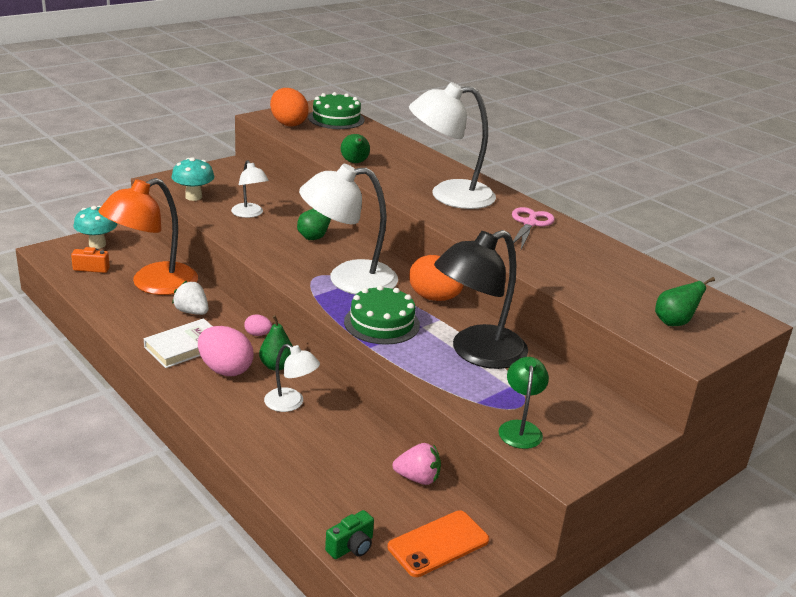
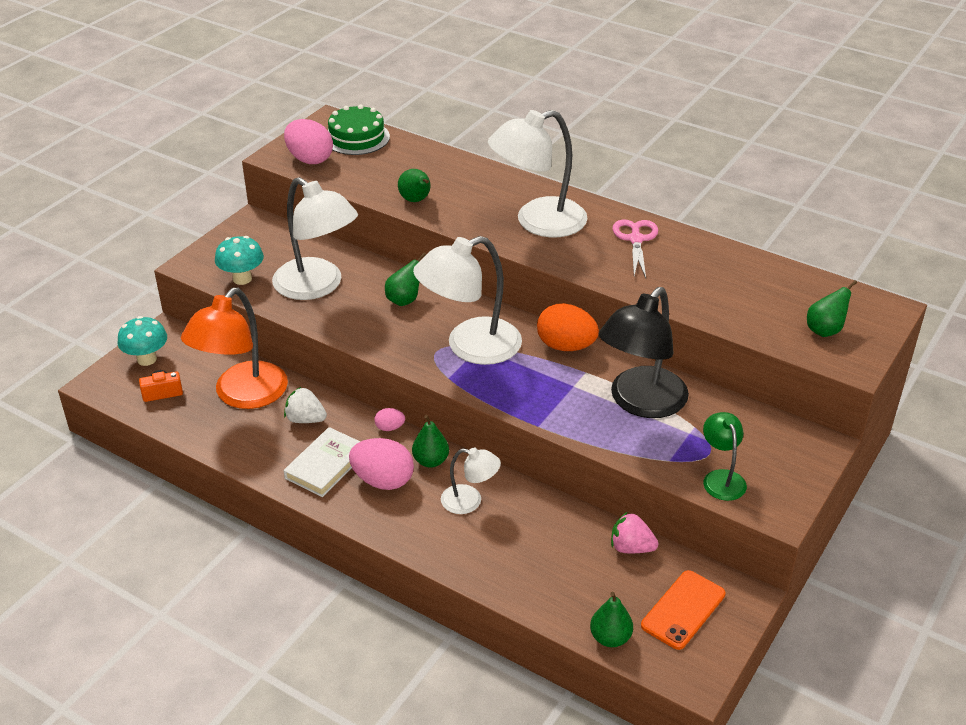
camera: 15 degrees left, 10 degrees up
(249, 214) = (317, 286): white lamp -> white lamp, size x1.93
(288, 123) = (309, 159): orange egg -> pink egg
(351, 547) = (610, 638): green camera -> green pear
(382, 323) = (533, 393): green cake -> none
(417, 478) = (631, 547): pink strawberry -> pink strawberry turned 150 degrees counterclockwise

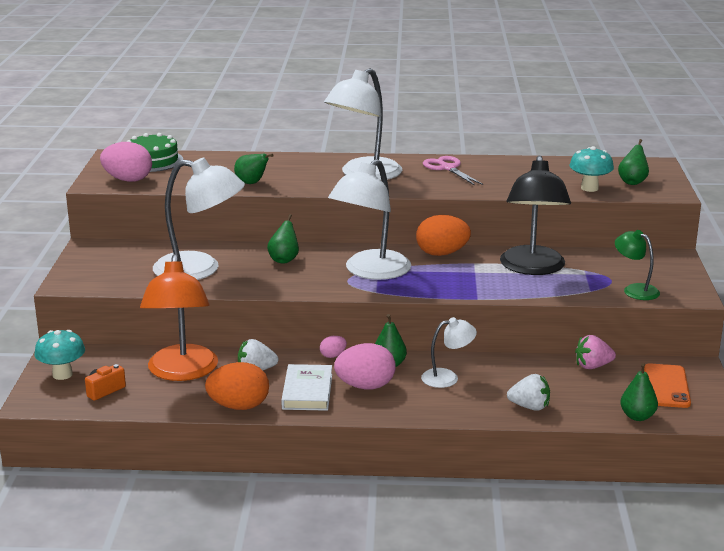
camera: 30 degrees left, 15 degrees down
(242, 279) = (126, 281): turquoise mushroom -> turquoise mushroom (589, 188)
(252, 459) = (239, 406): none -> orange egg
(513, 575) = (529, 407): none -> white strawberry

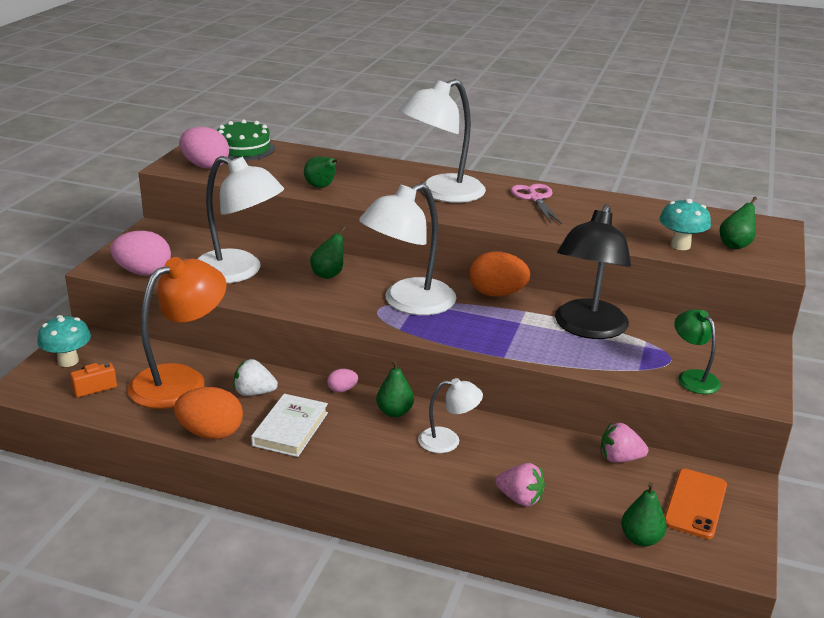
camera: 15 degrees right, 5 degrees up
(182, 372) = (181, 380): orange lamp -> orange lamp turned 150 degrees counterclockwise
(365, 386) = (354, 434): pink egg -> pink egg (143, 272)
(529, 407) = (520, 498): white strawberry -> pink strawberry

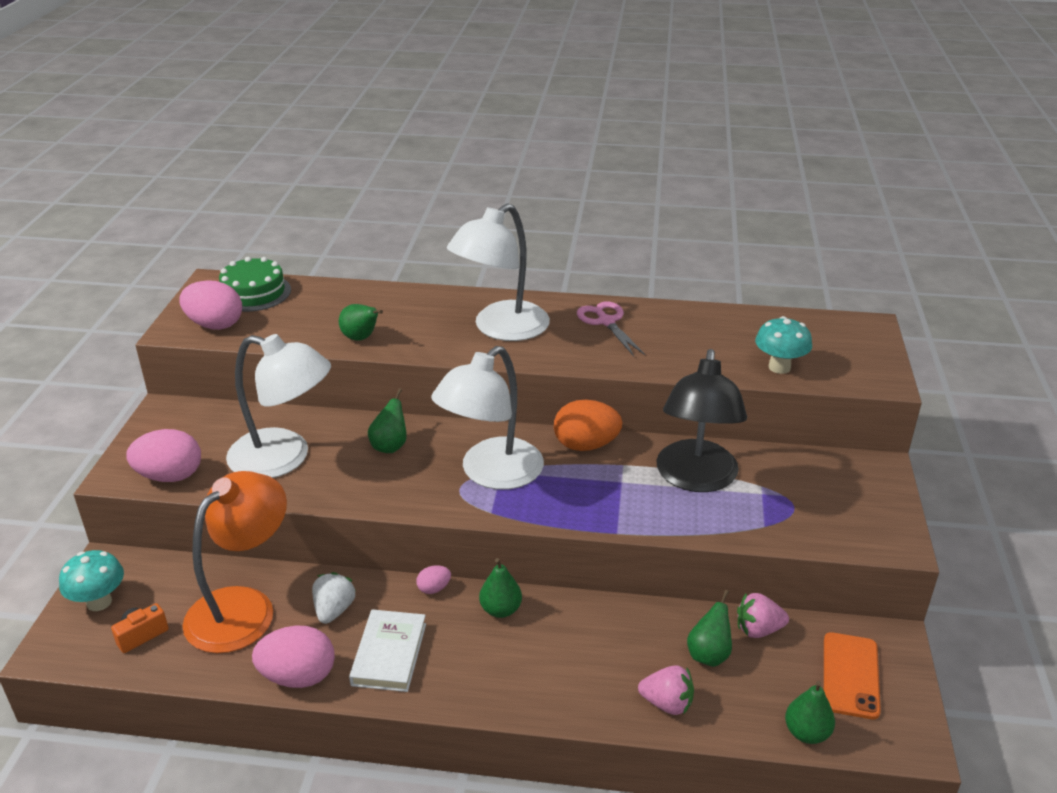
camera: 10 degrees left, 5 degrees up
(211, 433) = (298, 676): orange egg -> pink egg
(254, 393) = (334, 610): white strawberry -> white strawberry turned 105 degrees clockwise
(448, 441) = (569, 639): white lamp -> none
(693, 377) = (823, 527): green lamp -> none
(735, 245) = (836, 358): green pear -> green pear (708, 655)

